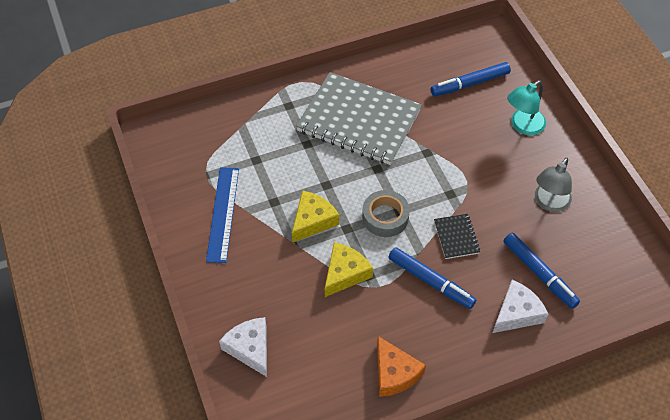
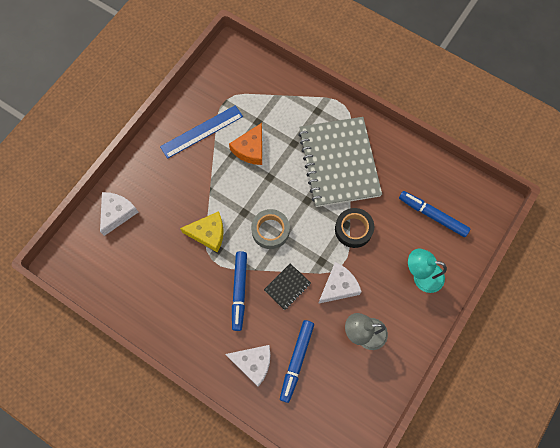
camera: 55 degrees right, 15 degrees up
(313, 220) = (235, 187): yellow cheese -> none
(394, 373) = (155, 310): orange cheese -> orange cheese (250, 149)
(437, 149) = (353, 229): none -> black tape
(486, 195) = (338, 286): none -> white cheese

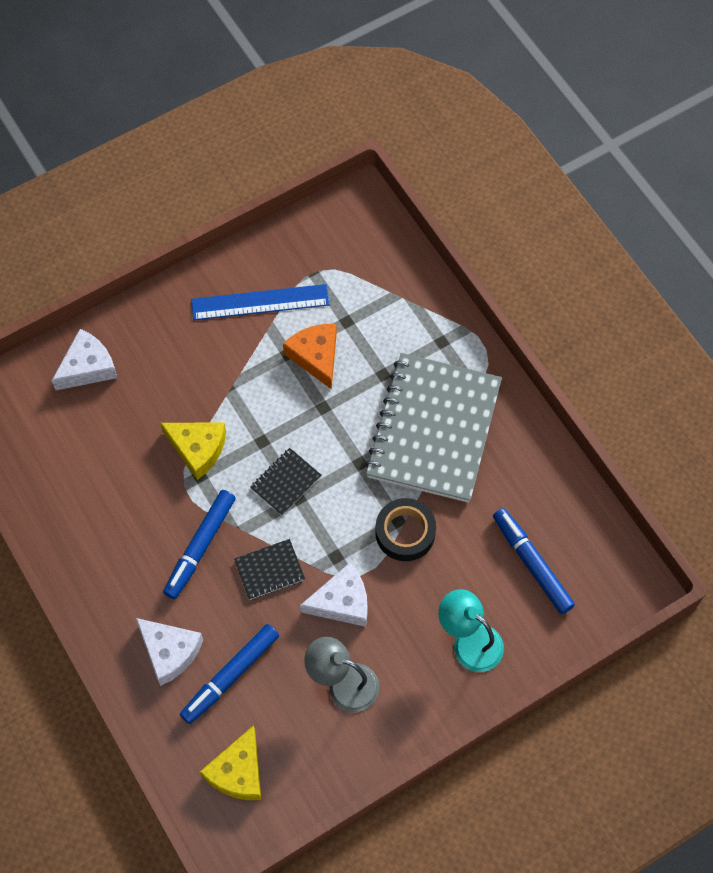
camera: 25 degrees right, 5 degrees down
(250, 149) = (316, 356): orange cheese -> orange cheese turned 105 degrees clockwise
(270, 231) = (286, 482): grey tape -> black notebook
(330, 417) = (238, 772): none -> yellow cheese

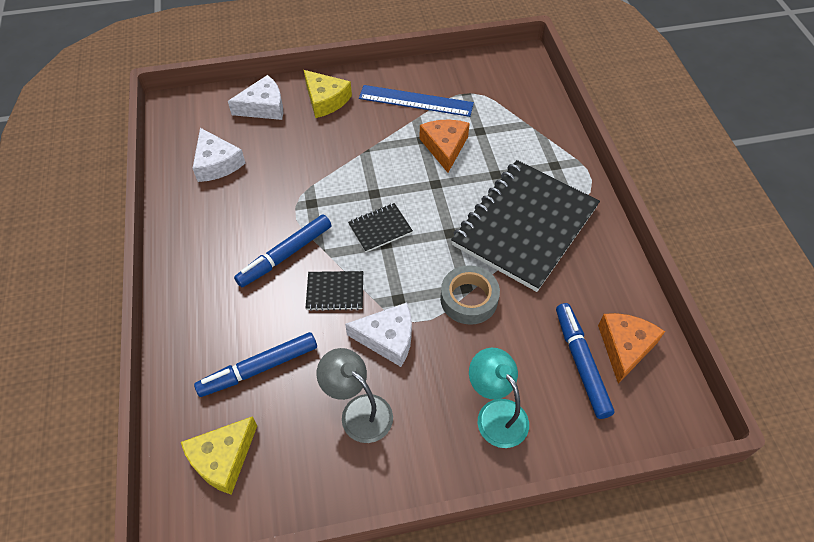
camera: 20 degrees right, 10 degrees down
(170, 652) = (217, 330): white cheese -> white cheese (217, 163)
(198, 449) = (319, 184): yellow cheese -> yellow cheese (325, 100)
(405, 532) = (469, 299): black tape -> grey tape
(434, 429) = (525, 226): grey notebook -> black notebook
(568, 533) = (625, 347): none -> orange cheese

